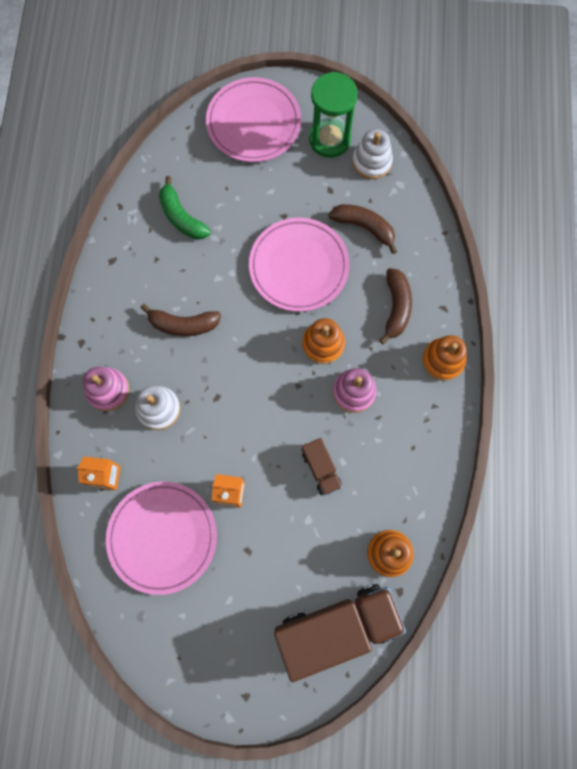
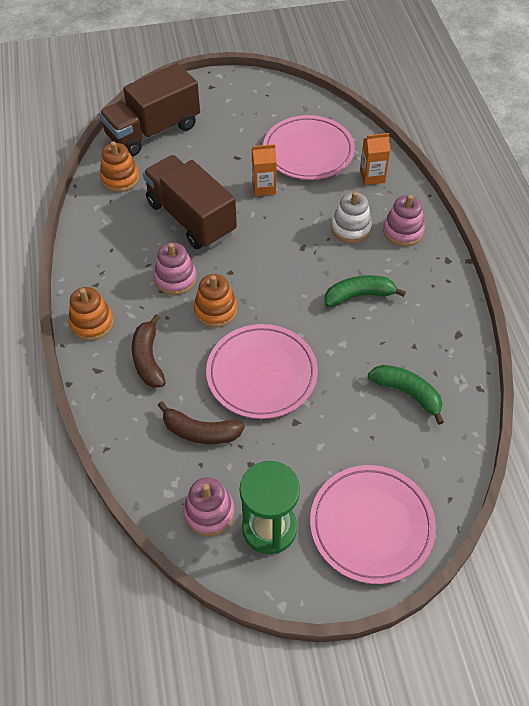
camera: 165 degrees right, 20 degrees down
(183, 324) = (359, 295): brown banana -> green banana
(321, 469) = (191, 218): brown truck -> brown truck, size x2.13
(371, 162) = (209, 512): white stacking toy -> pink stacking toy

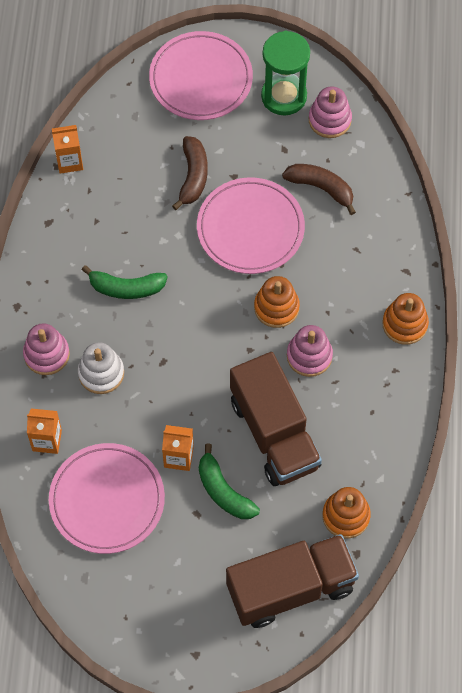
camera: 165 degrees left, 10 degrees up
(148, 359) = (355, 271): brown banana -> brown banana (193, 176)
(407, 393) = (123, 177): green banana -> green banana (223, 491)
(468, 396) = (69, 161): none -> orange carton

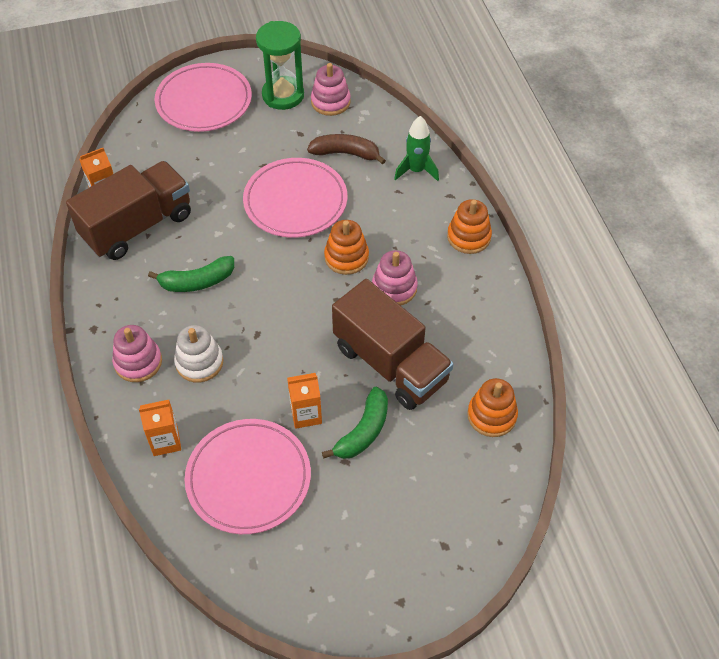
camera: 20 degrees left, 10 degrees down
(193, 176) = (226, 175): brown banana -> none
(223, 491) = (363, 431): green banana -> green banana turned 90 degrees counterclockwise
(291, 588) = (469, 501): brown truck -> brown truck (137, 226)
(384, 231) = (416, 170): none -> green rocket

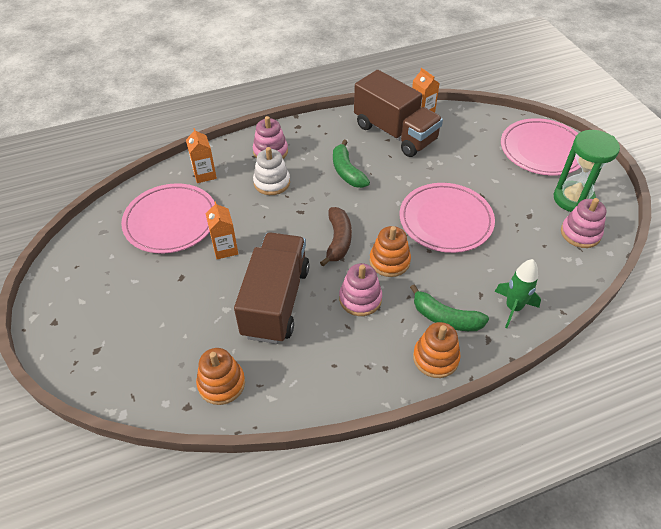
camera: 85 degrees right, 5 degrees down
(346, 153) = (516, 250): brown banana -> brown banana (338, 240)
(363, 431) = (208, 287): green banana -> green banana (445, 318)
(390, 364) = (276, 301): brown truck -> brown truck turned 150 degrees clockwise

